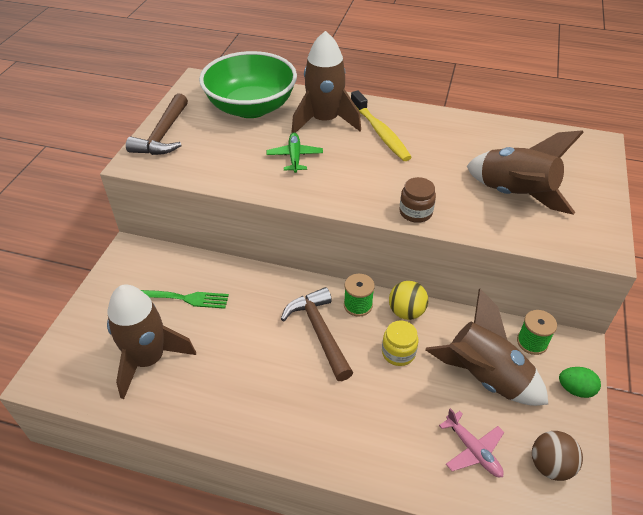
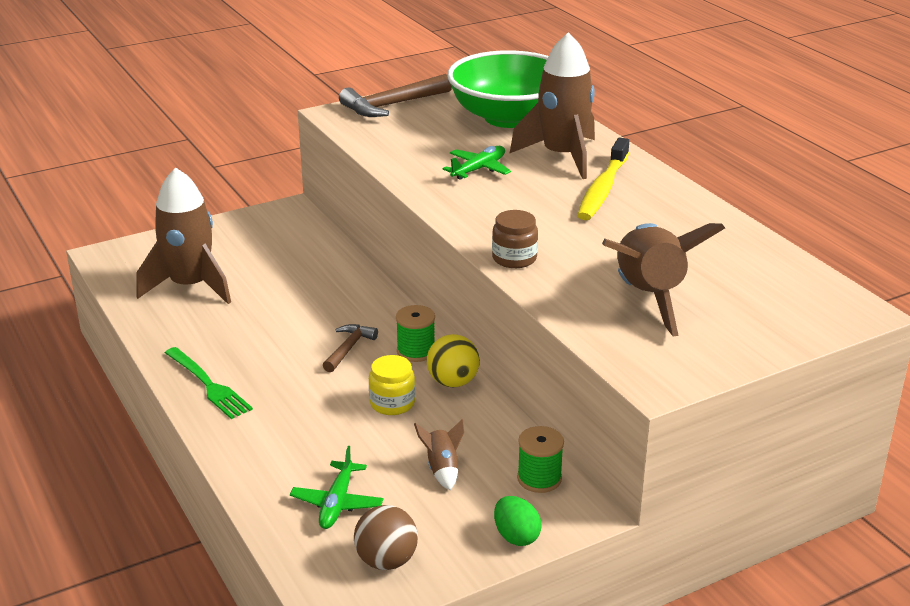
camera: 45 degrees right, 15 degrees down
(183, 298) = (278, 263): green fork -> green fork (209, 385)
(319, 332) = (348, 348): brown hammer -> brown hammer, size x0.57
(473, 450) = (337, 503): pink plane -> green plane
(485, 376) = (442, 469): brown rocket -> brown rocket, size x0.43

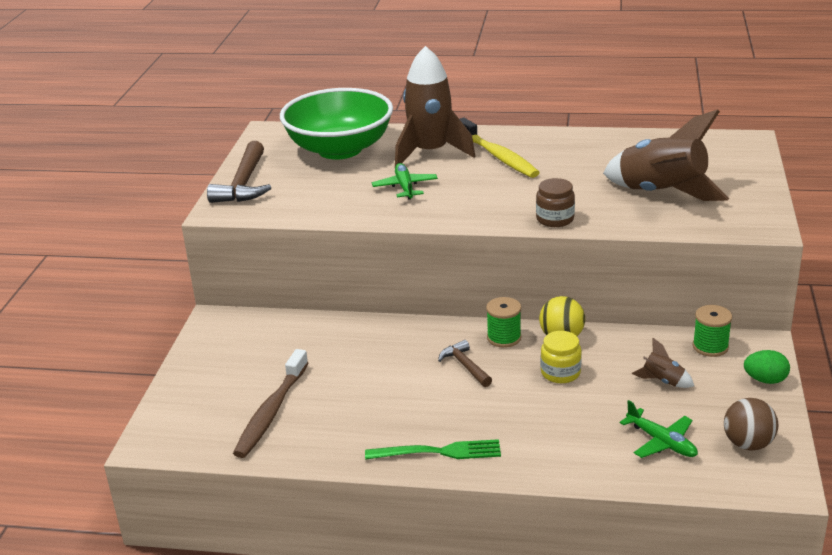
camera: 50 degrees left, 0 degrees up
(190, 286) = (271, 412): brown rocket -> brown toothbrush

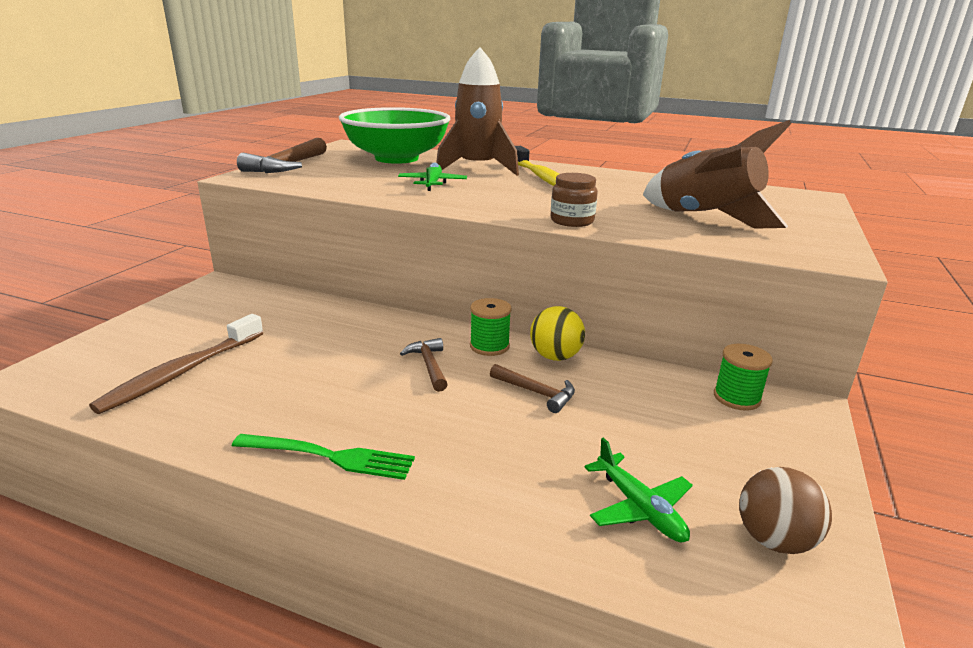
camera: 10 degrees right, 5 degrees down
(560, 373) = (536, 393): yellow jar -> brown hammer
(663, 381) = (664, 426): brown rocket -> none
(765, 380) = (809, 452): green egg -> none

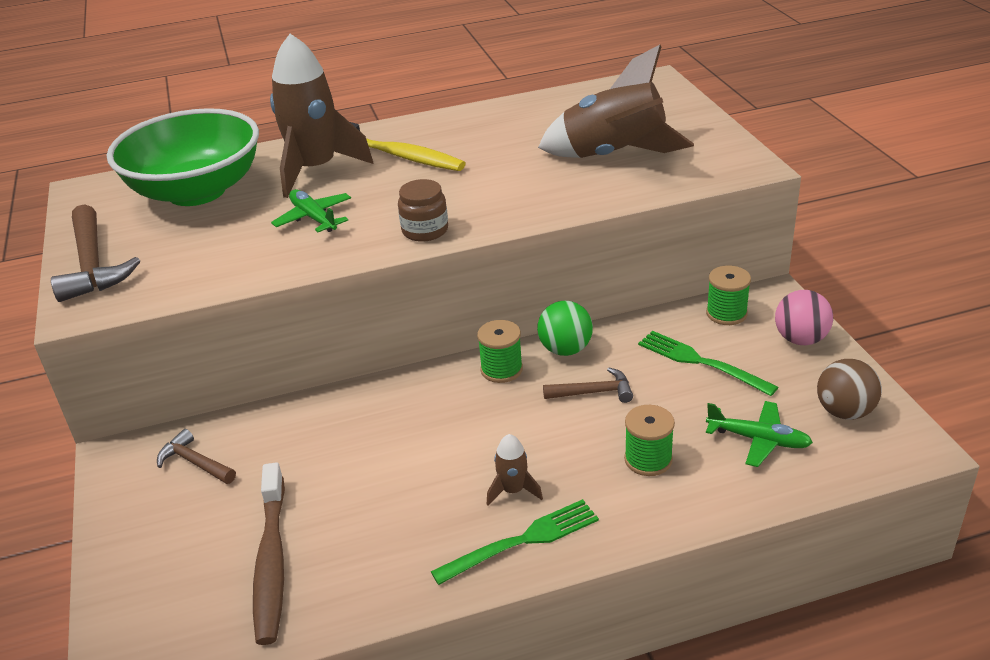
camera: 35 degrees left, 10 degrees up
(378, 420) = (513, 490): none -> brown rocket
(429, 365) = (480, 418): brown hammer -> brown hammer (195, 463)
(511, 462) = (648, 459): none -> green spool
(555, 357) = (565, 349): yellow ball -> green ball
(572, 221) = (522, 212): brown jar -> brown jar (425, 230)
(662, 419) = (700, 362): none -> green fork
(796, 452) = (800, 339): none -> pink ball

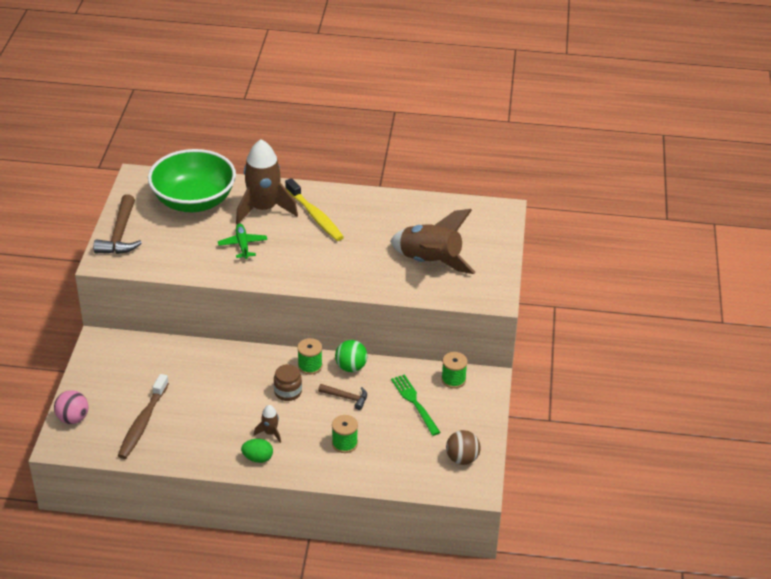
camera: 20 degrees right, 5 degrees up
(195, 463) = (133, 359): brown hammer -> none
(425, 230) = (292, 276): brown jar -> brown jar (288, 392)
(523, 541) = (258, 458): green fork -> green egg
(758, 440) = (406, 455): green plane -> none
(800, 339) = (478, 410): pink ball -> pink ball (73, 418)

